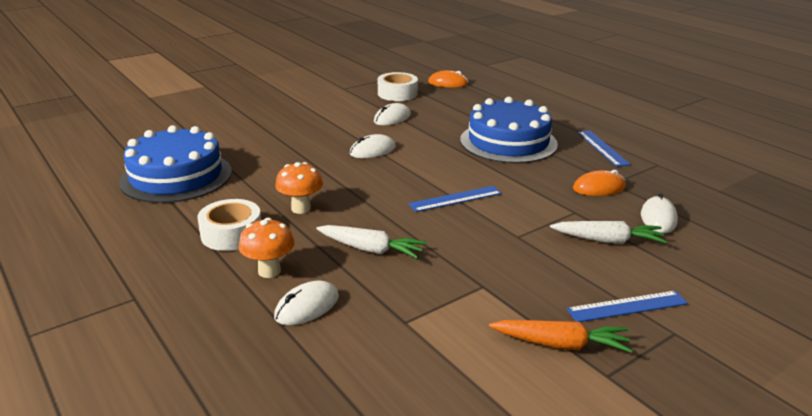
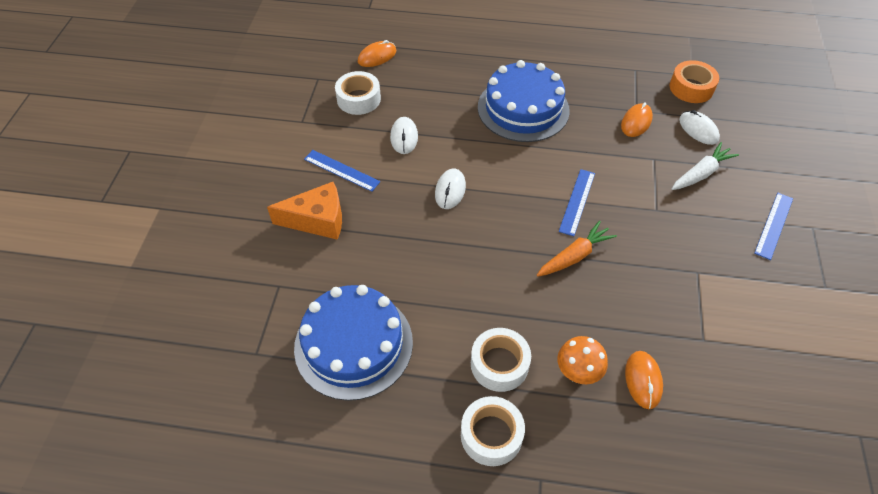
camera: 45 degrees left, 25 degrees up
(156, 258) = (491, 435): none -> white tape
(268, 124) = (317, 220): none -> orange cheese
(301, 208) = (501, 297): orange mushroom -> none
(307, 307) = (643, 380): white mouse -> orange mouse
(371, 249) = (601, 296): white carrot -> none
(561, 344) = (784, 284): orange carrot -> orange carrot (574, 256)
(602, 148) = (585, 73): blue ruler -> blue ruler (341, 170)
(700, 195) = (691, 88): none -> orange tape

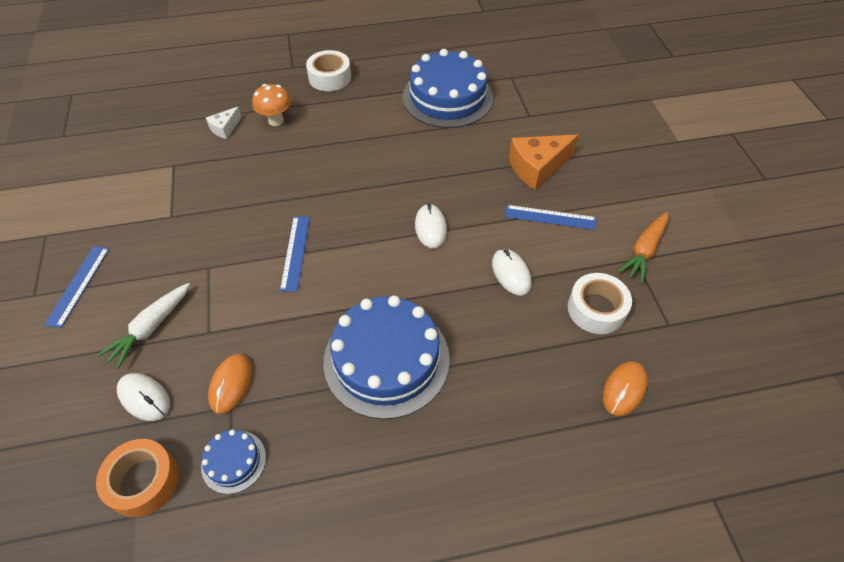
camera: 160 degrees right, 0 degrees up
(499, 364) = (336, 112): white tape -> none
(574, 256) = (290, 200): orange carrot -> orange carrot (644, 251)
(634, 83) = (233, 461): none -> blue cake
(643, 380) = (225, 128): orange mouse -> white cheese

